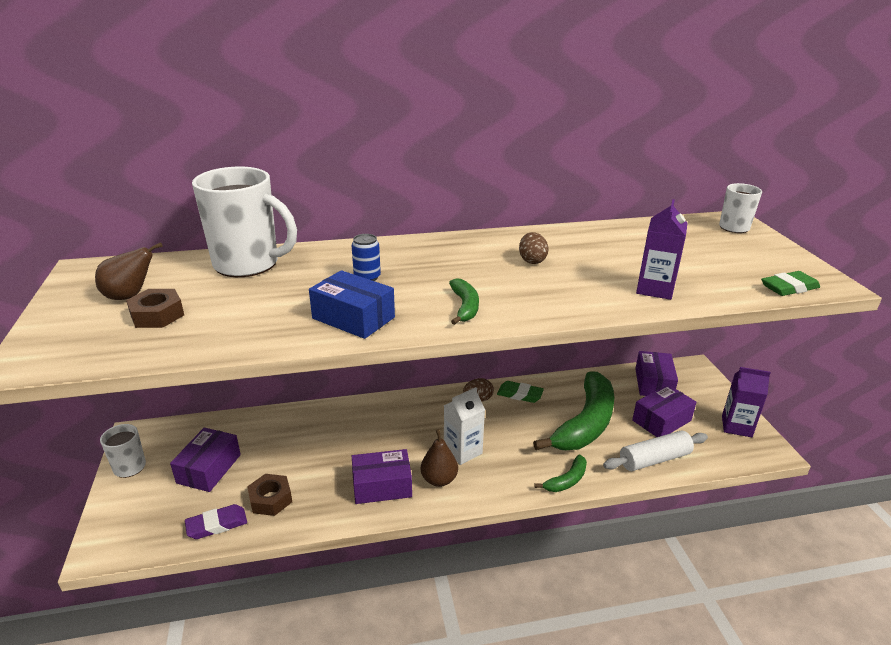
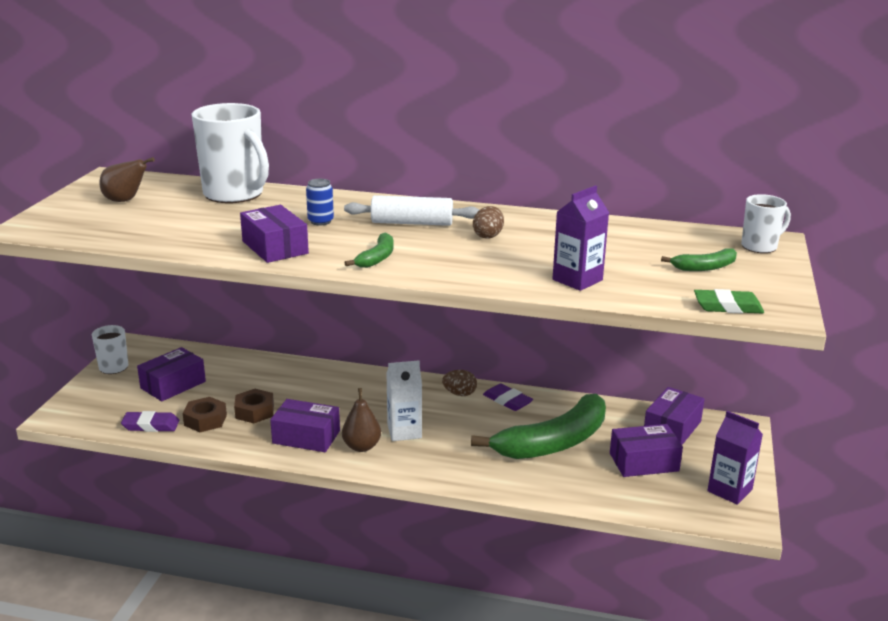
camera: 25 degrees right, 5 degrees down
(157, 315) = (132, 217): brown nut -> brown nut (254, 411)
(353, 318) = (275, 247): blue box -> purple box
(520, 394) = (507, 400): green eraser -> purple eraser
(566, 480) = (485, 482): green banana -> green banana (704, 267)
(654, 459) = (598, 491): white rolling pin -> white rolling pin (412, 223)

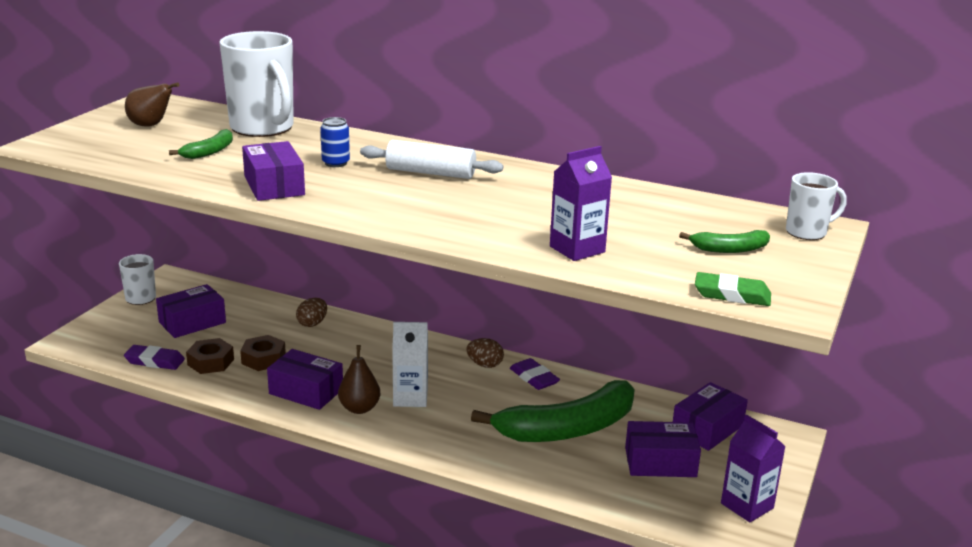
camera: 10 degrees right, 0 degrees up
(377, 258) = (373, 206): green banana -> green banana (209, 152)
(488, 236) = (505, 193): brown egg -> brown egg (312, 323)

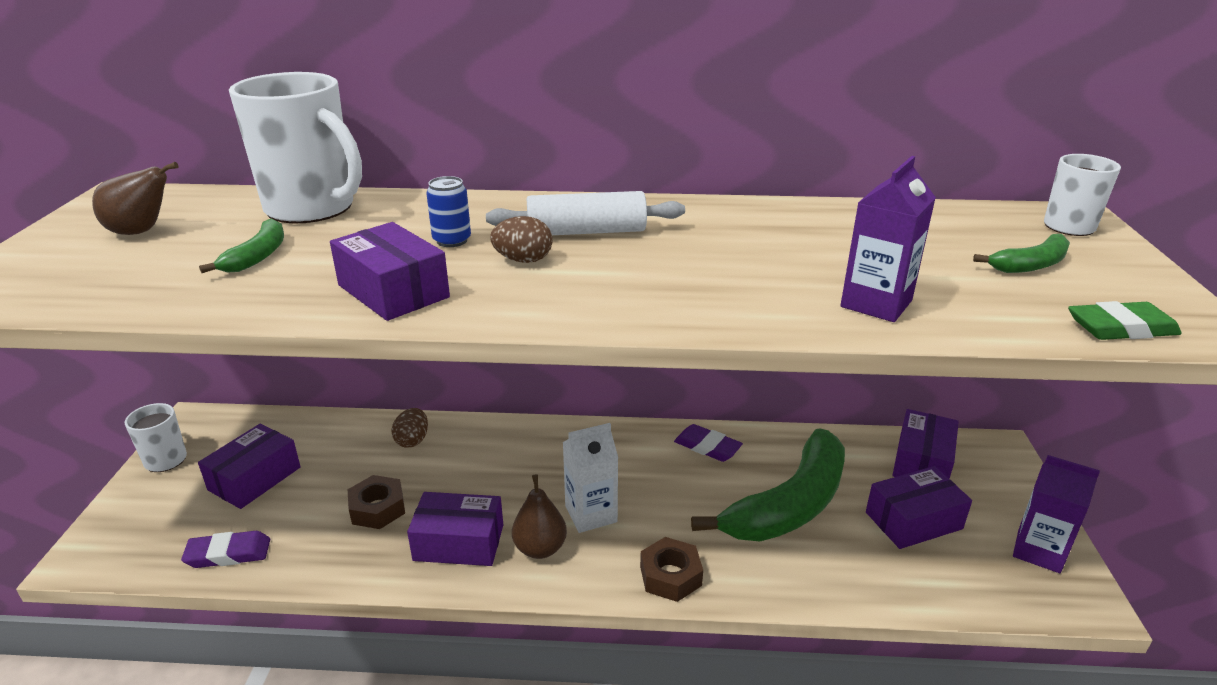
camera: 20 degrees left, 5 degrees up
(210, 362) = (309, 533): brown nut -> brown nut (670, 576)
(485, 365) = (644, 444): brown egg -> brown egg (523, 260)

